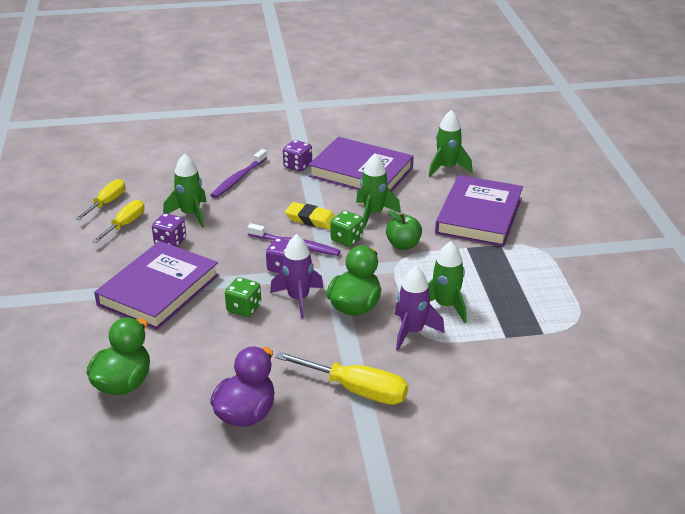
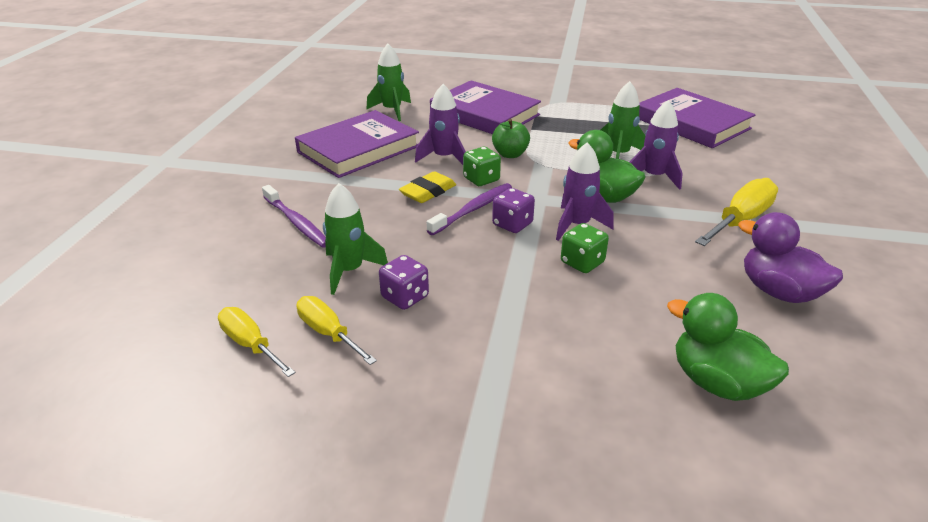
camera: 70 degrees left, 0 degrees up
(158, 290) = (515, 323): purple book -> purple book (691, 123)
(297, 166) = (308, 180): purple dice -> none
(373, 214) = (444, 158): green rocket -> purple rocket

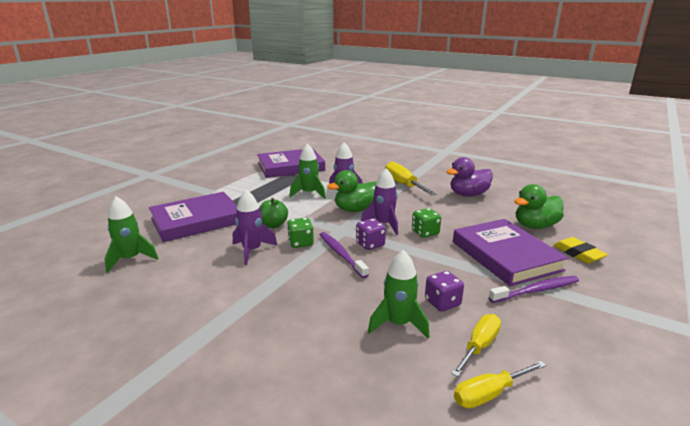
camera: 70 degrees left, 10 degrees down
(296, 222) = (302, 345): purple toothbrush -> purple toothbrush (536, 290)
(328, 333) = (479, 346): yellow screwdriver -> yellow screwdriver turned 150 degrees clockwise
(358, 149) = (190, 289): purple book -> purple book (505, 256)
(428, 192) = (301, 267): yellow eraser -> yellow eraser (578, 254)

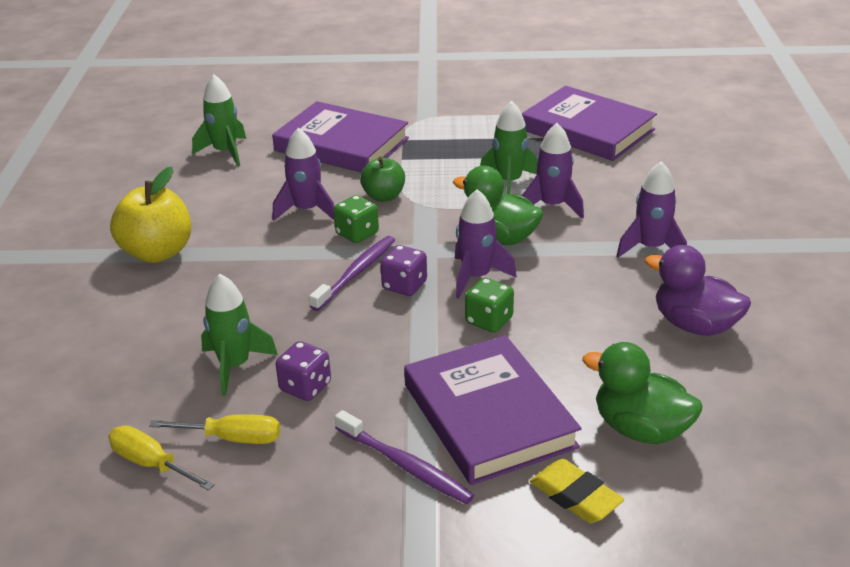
camera: 60 degrees right, 10 degrees up
(218, 322) = (157, 252): none -> yellow apple
(403, 184) = (651, 248): yellow screwdriver -> purple rocket
(505, 256) = (488, 415): purple book -> purple book turned 60 degrees counterclockwise
(578, 254) = (575, 496): yellow eraser -> yellow eraser turned 75 degrees counterclockwise

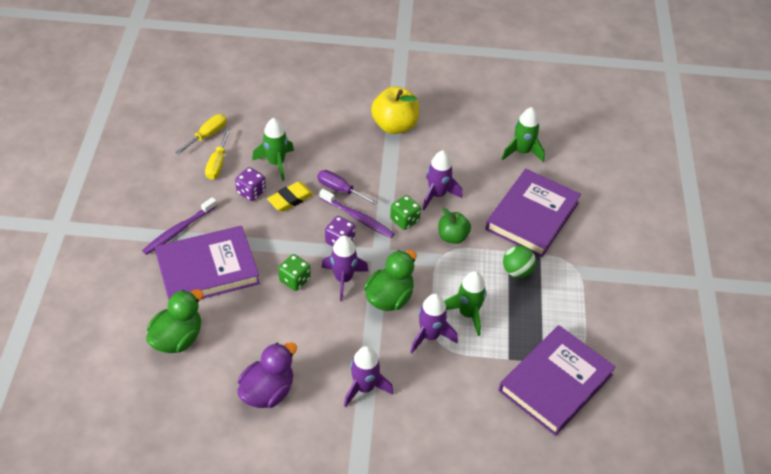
camera: 90 degrees right, 15 degrees up
(298, 294) = (340, 189): none -> purple screwdriver
(434, 153) = (517, 271): none -> green ball
(575, 496) = (135, 298): yellow eraser -> yellow eraser (290, 199)

